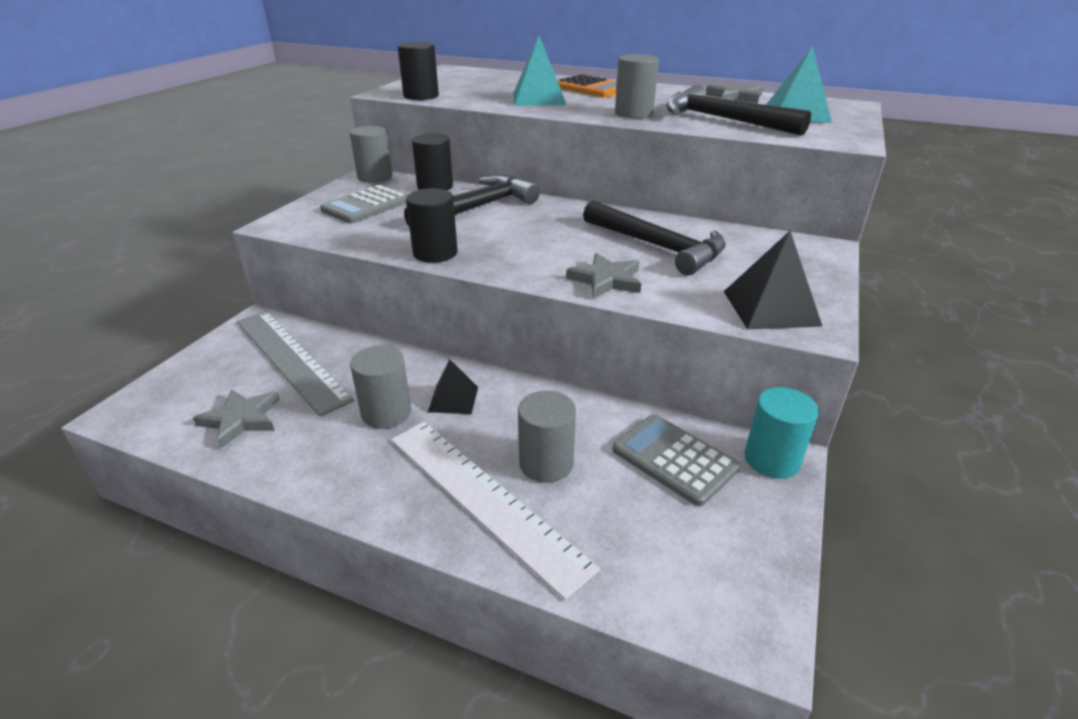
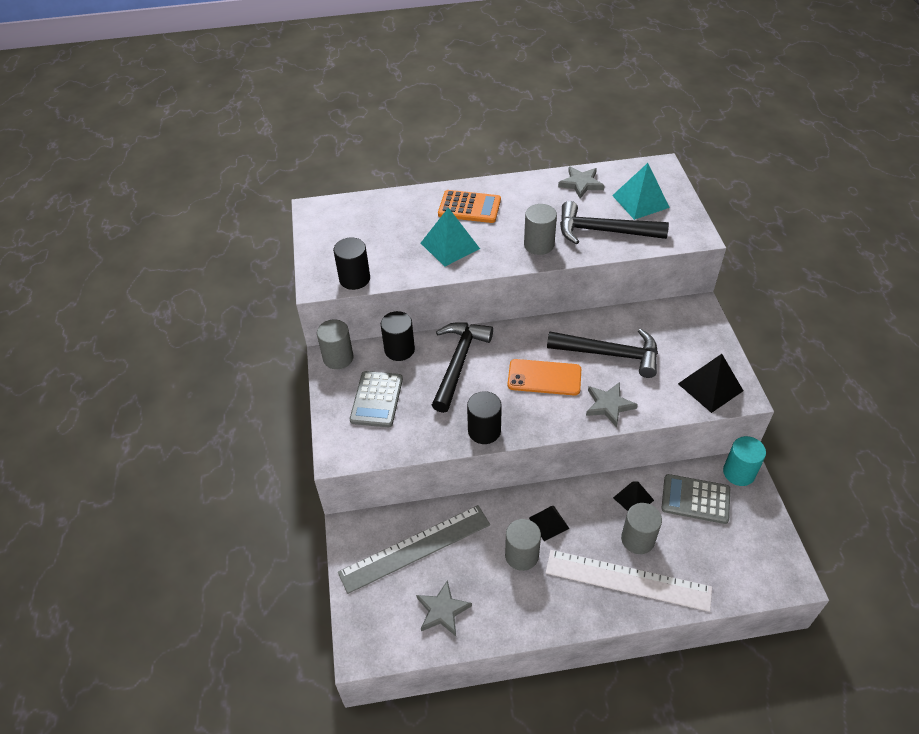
camera: 30 degrees left, 15 degrees up
(291, 358) = (415, 548): grey ruler -> grey ruler turned 45 degrees counterclockwise
(555, 240) = (544, 377): none -> orange phone
(584, 422) = (633, 499): none -> black pyramid

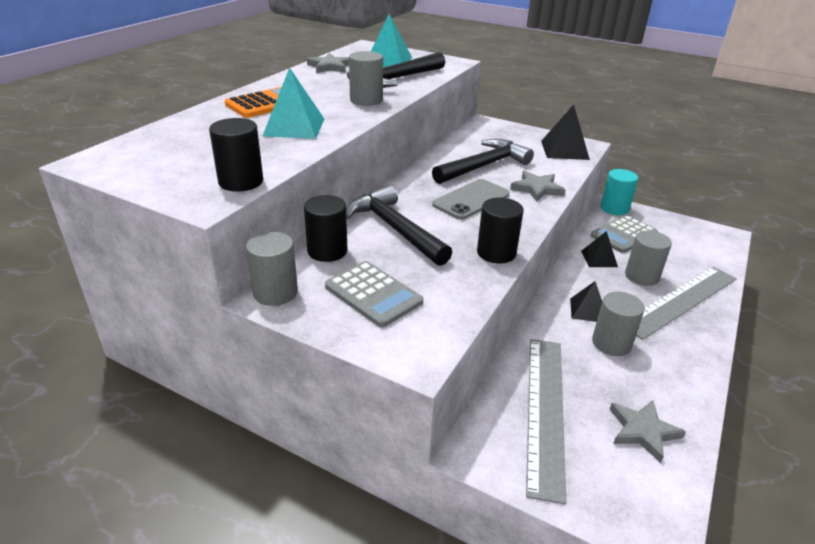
camera: 55 degrees left, 15 degrees down
(544, 377) = (471, 200): orange phone -> grey phone
(627, 580) = (680, 300): white ruler -> grey ruler

